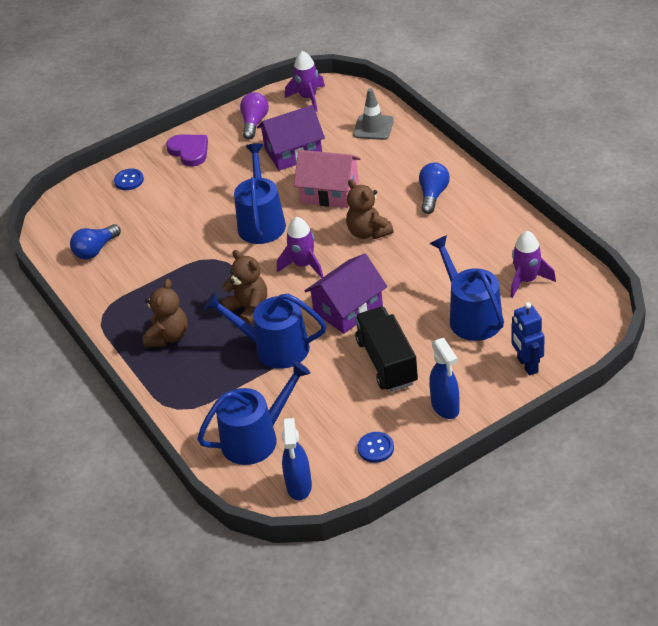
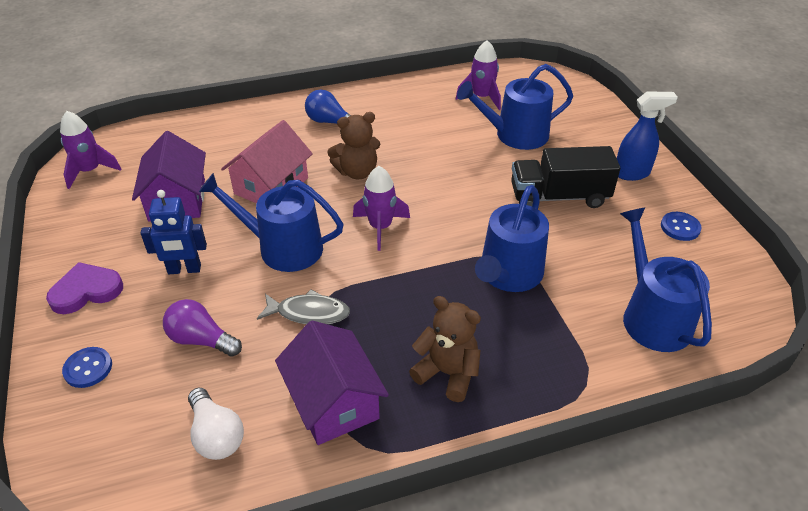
camera: 80 degrees left, 0 degrees up
(95, 250) = (216, 435): blue light bulb -> white light bulb
(202, 256) = (309, 313): none -> grey fish
(248, 308) = (430, 285): brown teddy bear -> none
(254, 123) = (89, 221): purple light bulb -> purple light bulb (201, 340)
(299, 486) = (731, 293): blue spray bottle -> none
(348, 309) = (469, 208): purple house -> purple house (333, 401)
(373, 127) = (190, 137): grey traffic cone -> none
(527, 365) = (589, 119): blue robot -> blue robot (184, 270)

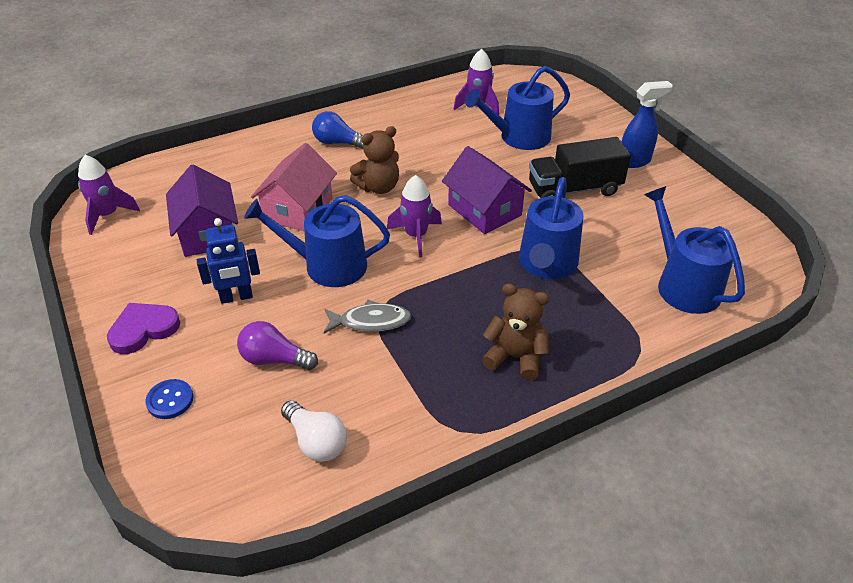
camera: 10 degrees left, 0 degrees up
(333, 401) = (418, 396): purple house -> purple house (484, 210)
(680, 227) = (688, 204): blue button -> none

